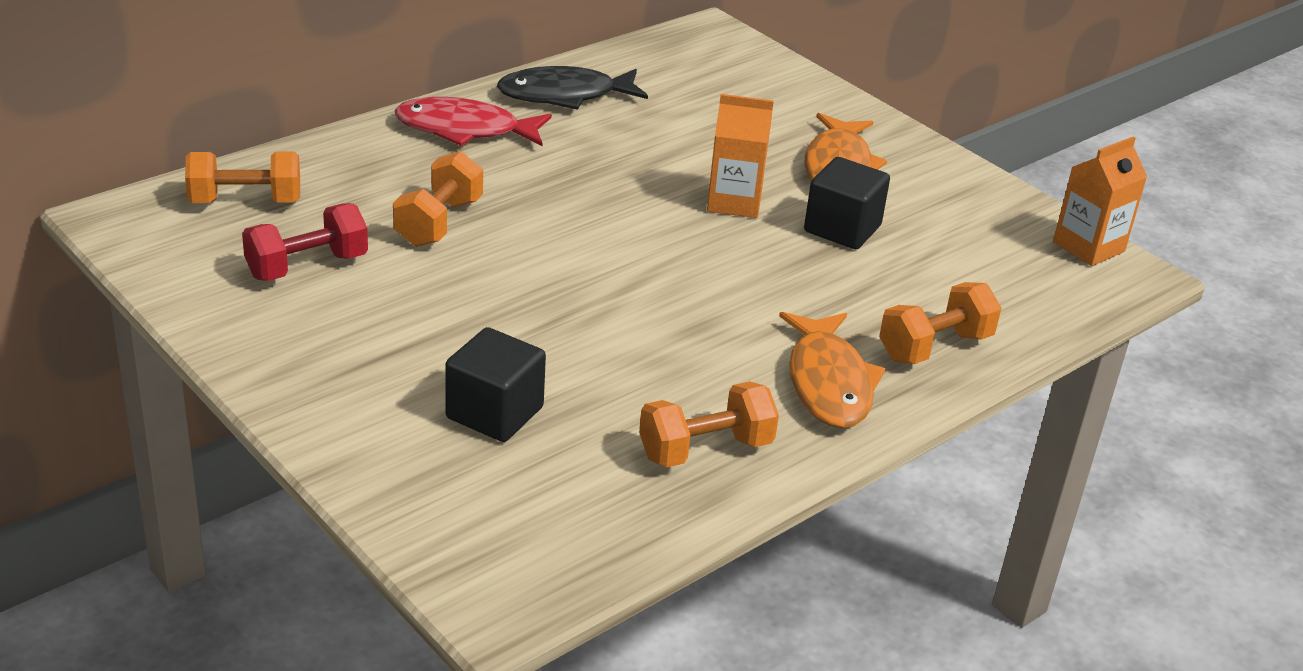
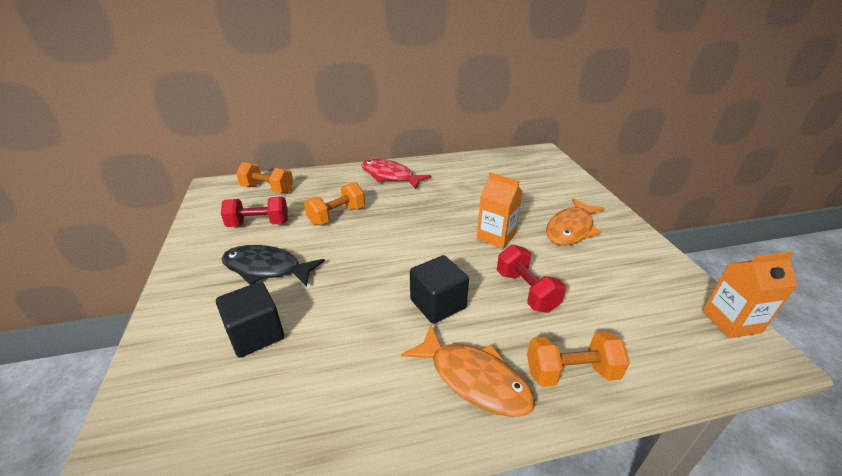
camera: 30 degrees right, 0 degrees up
(564, 95) = (448, 169): black fish -> black fish (266, 268)
(705, 449) = (351, 408): orange dumbbell -> none
(827, 269) = (526, 291): none -> red dumbbell
(828, 383) = (474, 379): orange fish -> orange fish turned 75 degrees counterclockwise
(842, 229) = (551, 267): black cube -> black cube (438, 304)

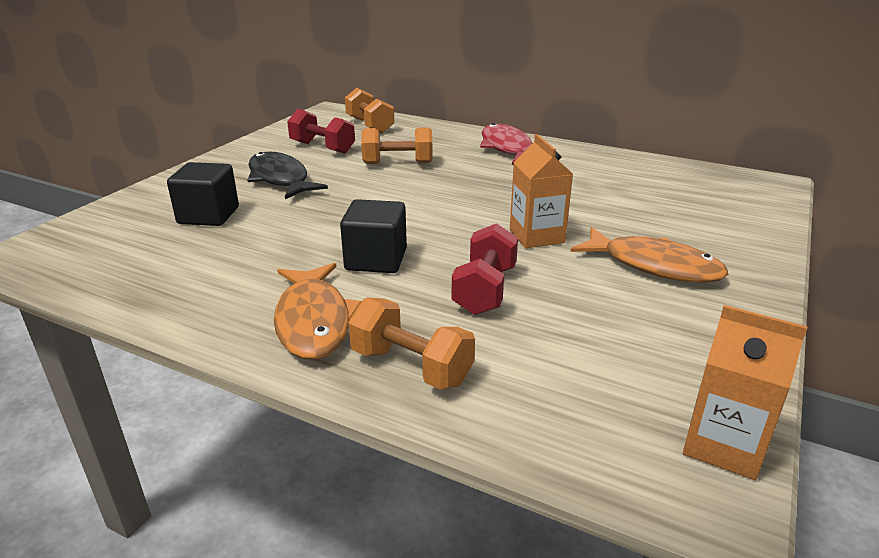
camera: 40 degrees right, 5 degrees down
(571, 229) = (654, 266): orange fish -> orange fish turned 135 degrees counterclockwise

